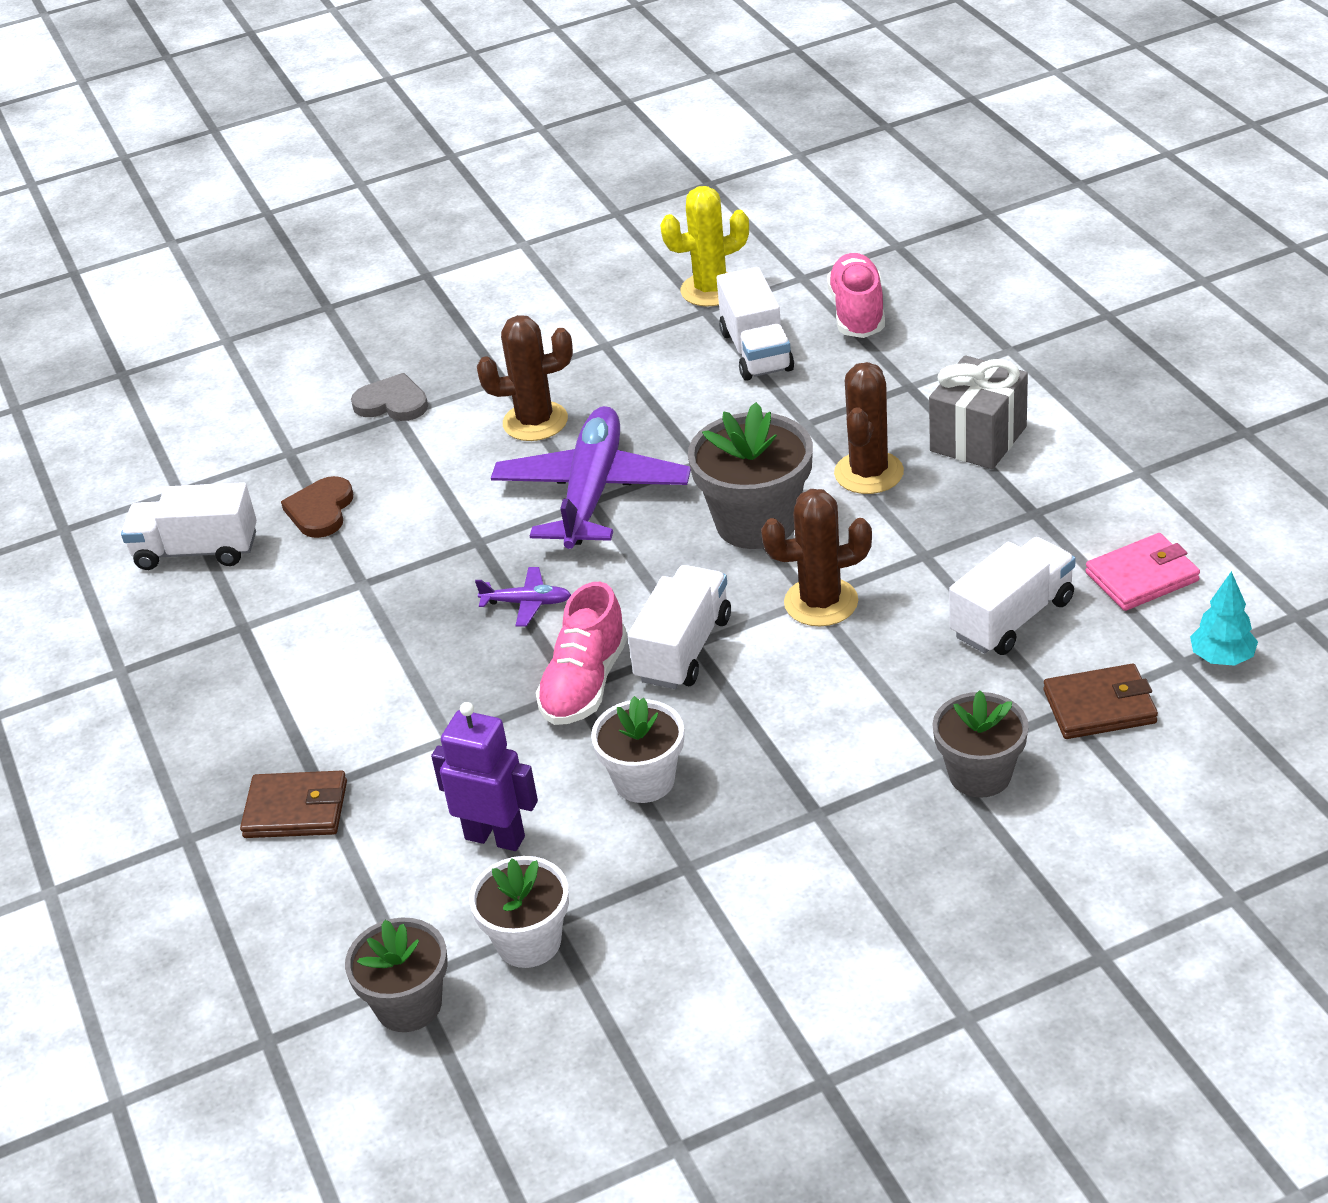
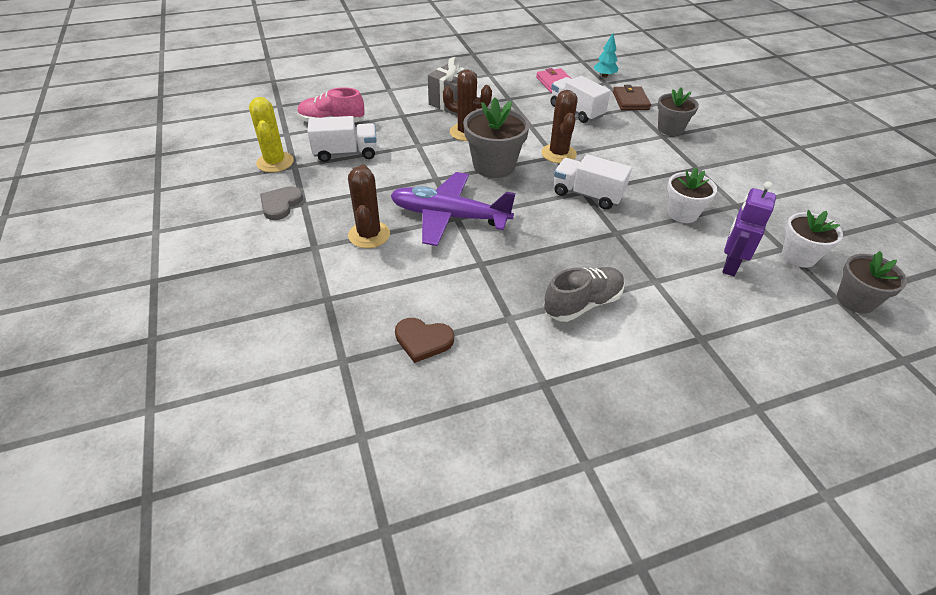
camera: 90 degrees left, 5 degrees up
(197, 551) = (448, 417): white truck -> none
(296, 809) = (722, 350): brown wallet -> none
(392, 403) = (311, 301): grey heart -> grey heart (280, 204)
(392, 655) = (582, 304): none -> grey shoe
(527, 603) = (542, 246): purple plane -> none
(585, 683) = (612, 228): pink shoe -> none

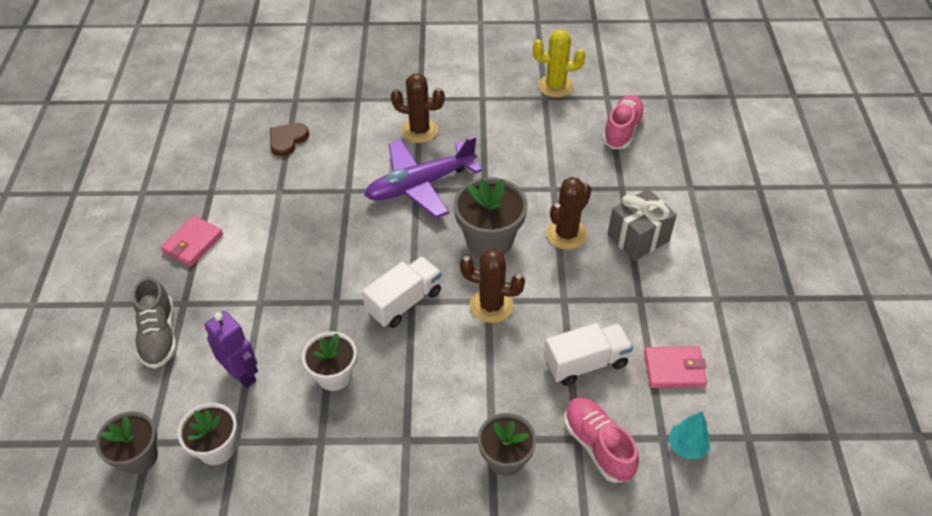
camera: 110 degrees right, 5 degrees up
(280, 204) = (486, 85): grey heart -> none
(346, 153) = (555, 133): white truck -> none
(449, 216) = (420, 185): purple plane -> purple plane turned 150 degrees counterclockwise
(582, 304) = (265, 240): grey shoe -> grey shoe (159, 335)
(626, 365) = (193, 243): none -> pink wallet
(630, 101) = (598, 445): brown wallet -> pink shoe

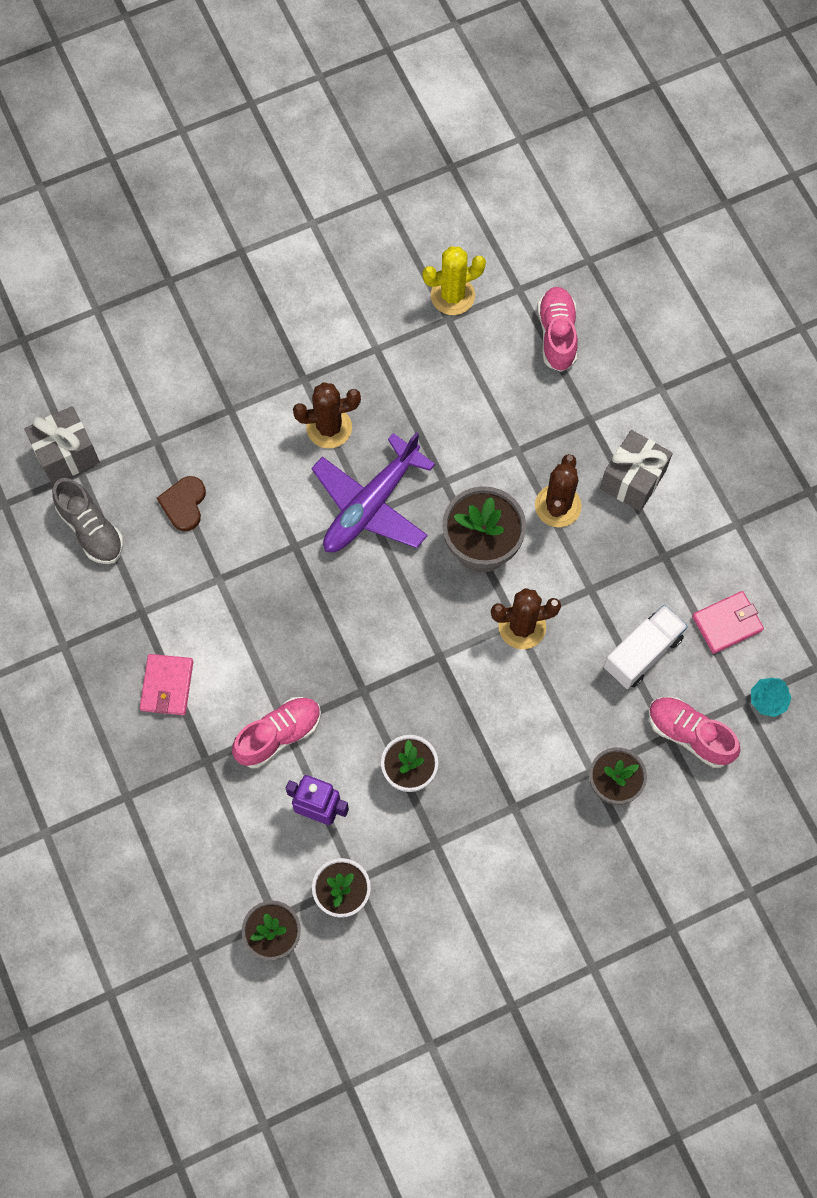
camera: 25 degrees left, 20 degrees up
(159, 335) = (206, 807): grey shoe -> grey shoe (91, 529)
(231, 88) = (66, 454): none -> grey gift
(249, 307) = (278, 735): none -> pink shoe
(404, 302) = (433, 661): white truck -> none

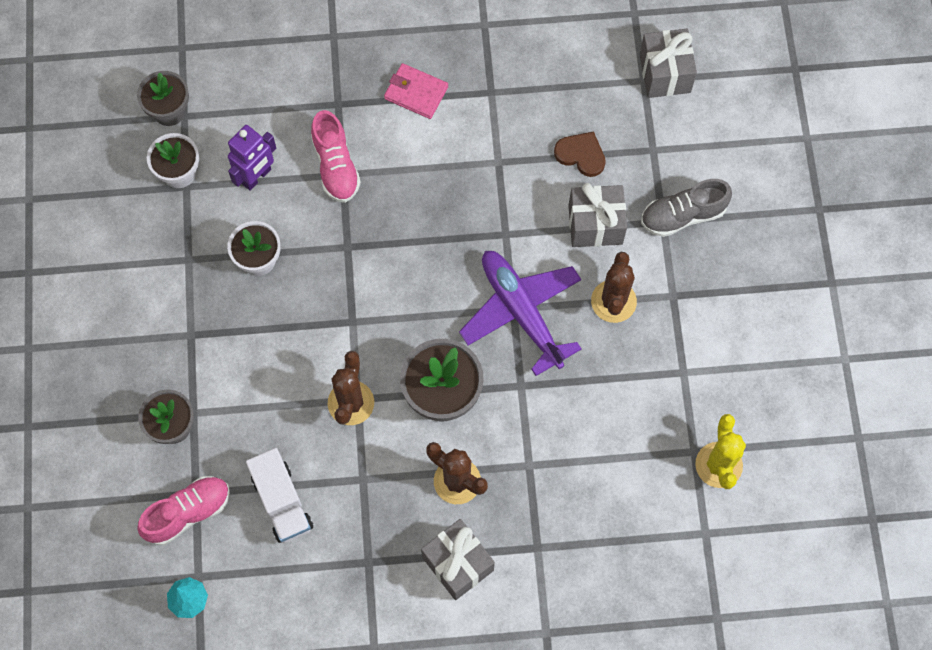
camera: 110 degrees right, 0 degrees up
(91, 529) = (584, 74): grey shoe -> grey shoe (683, 215)
(255, 468) = (595, 225): none -> grey gift
(557, 335) = (640, 551): pink shoe -> none
(727, 623) = (278, 593): pink wallet -> none

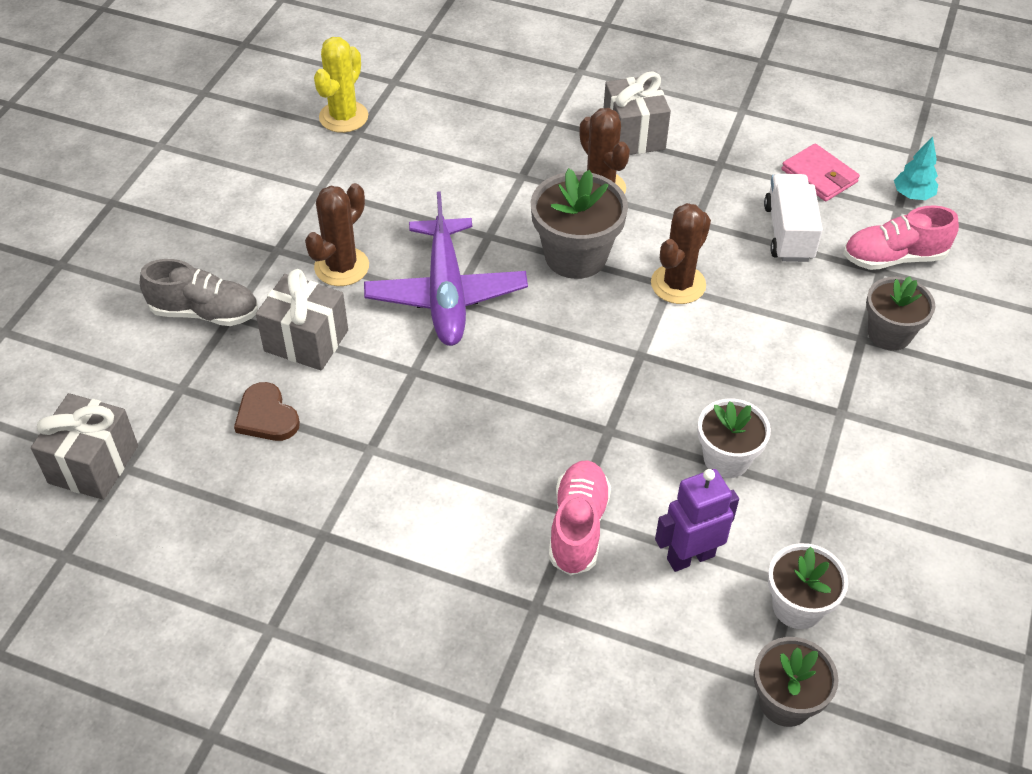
camera: 155 degrees left, 20 degrees down
(416, 93) = (421, 575): pink wallet -> pink wallet (819, 176)

